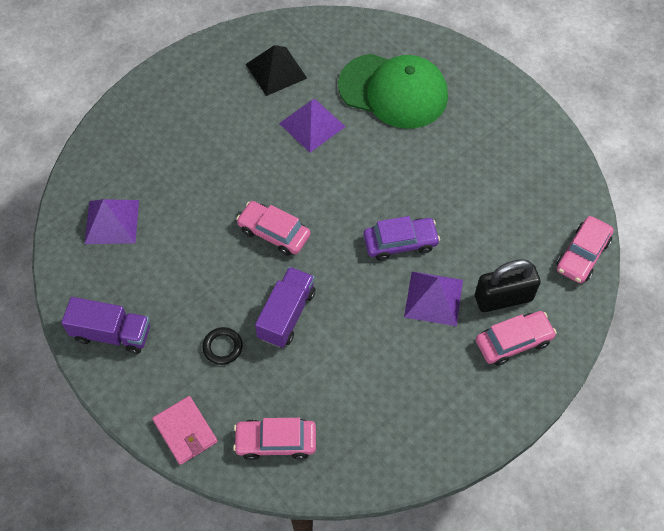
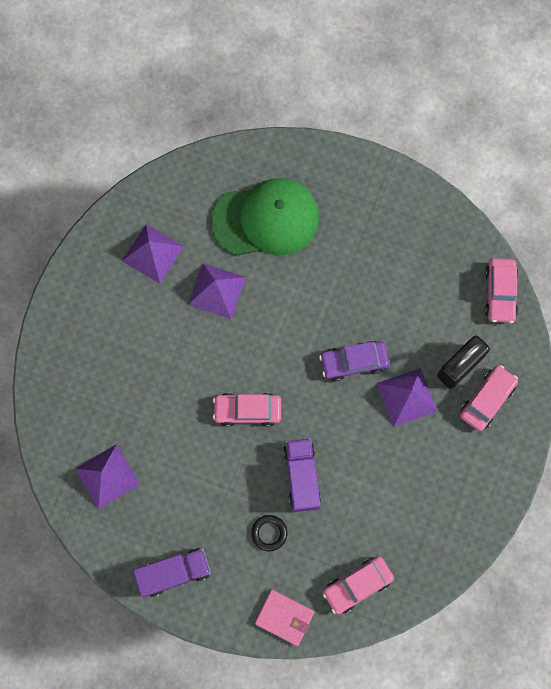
camera: 30 degrees left, 15 degrees up
(276, 71) = (153, 253): black pyramid -> purple pyramid
(400, 242) = (353, 362): purple car -> purple car turned 150 degrees counterclockwise

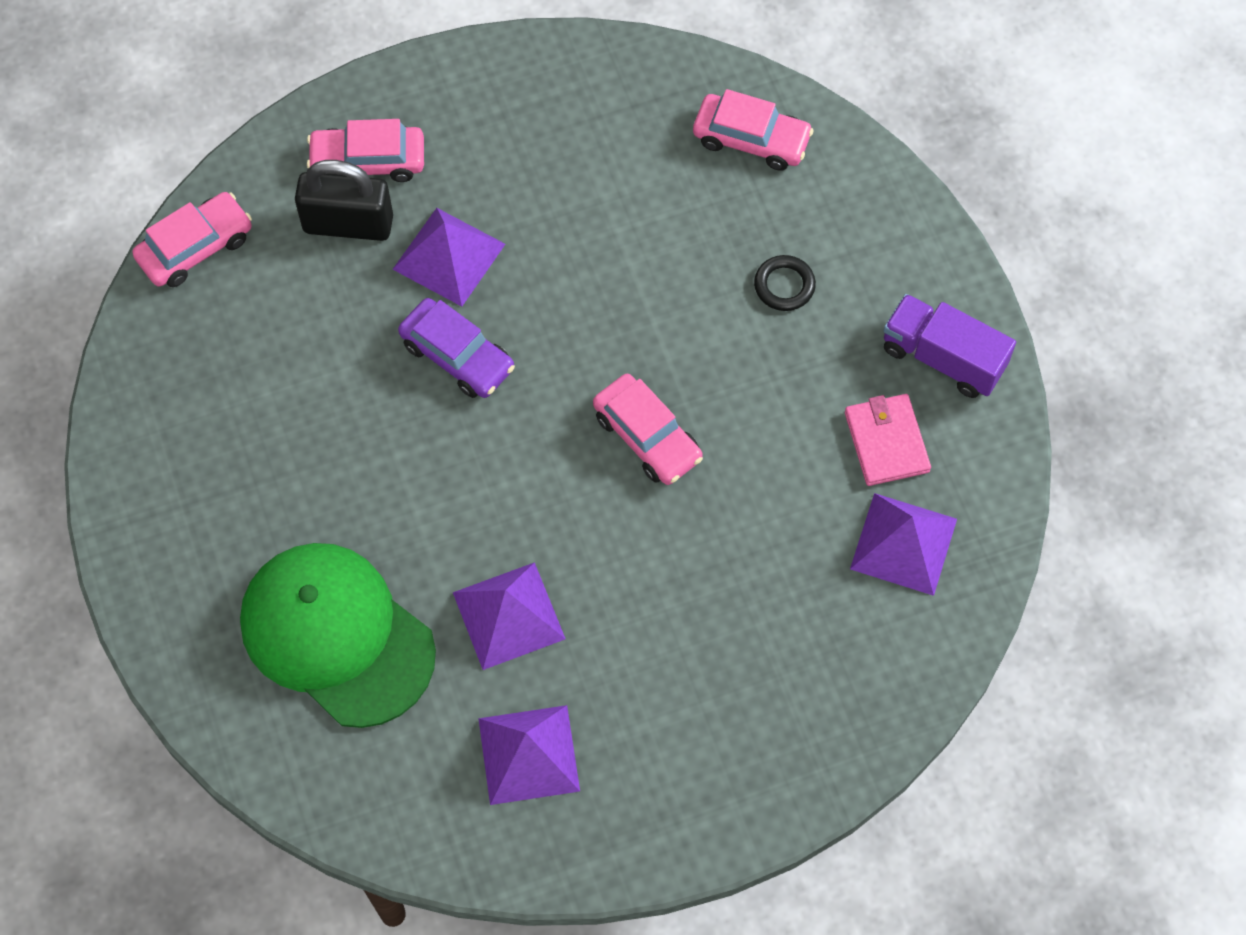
camera: 130 degrees left, 10 degrees down
(284, 617) = (870, 190): pink wallet -> pink wallet (886, 442)
(302, 477) = (675, 302): purple truck -> none

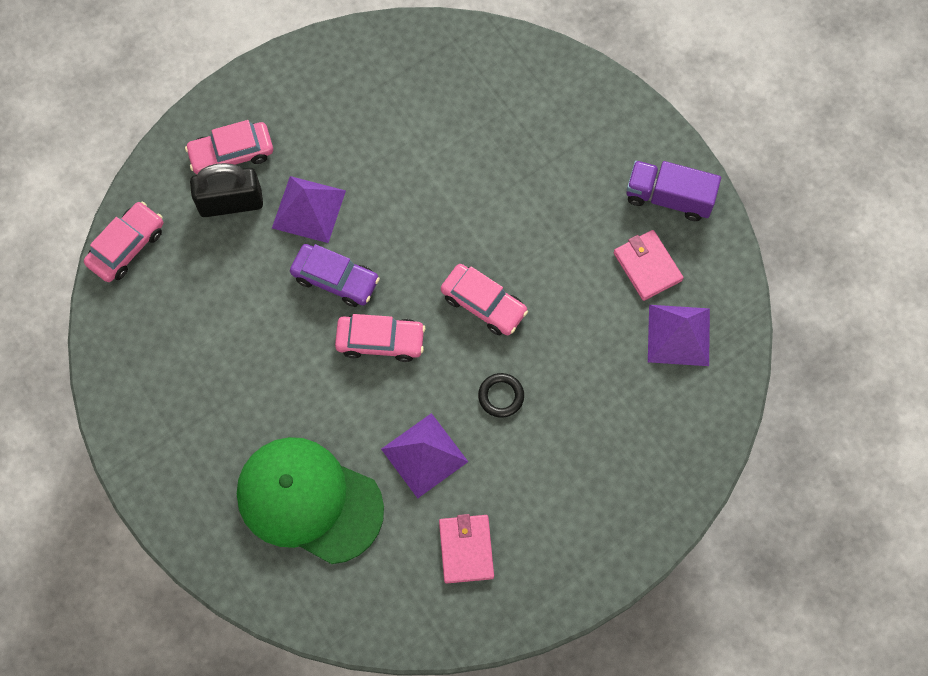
camera: 15 degrees left, 5 degrees up
(528, 754) = (466, 549): purple pyramid -> pink wallet
(751, 139) = (495, 74): pink car -> pink car (380, 341)
(784, 285) = (547, 173): black ring -> black ring (501, 396)

